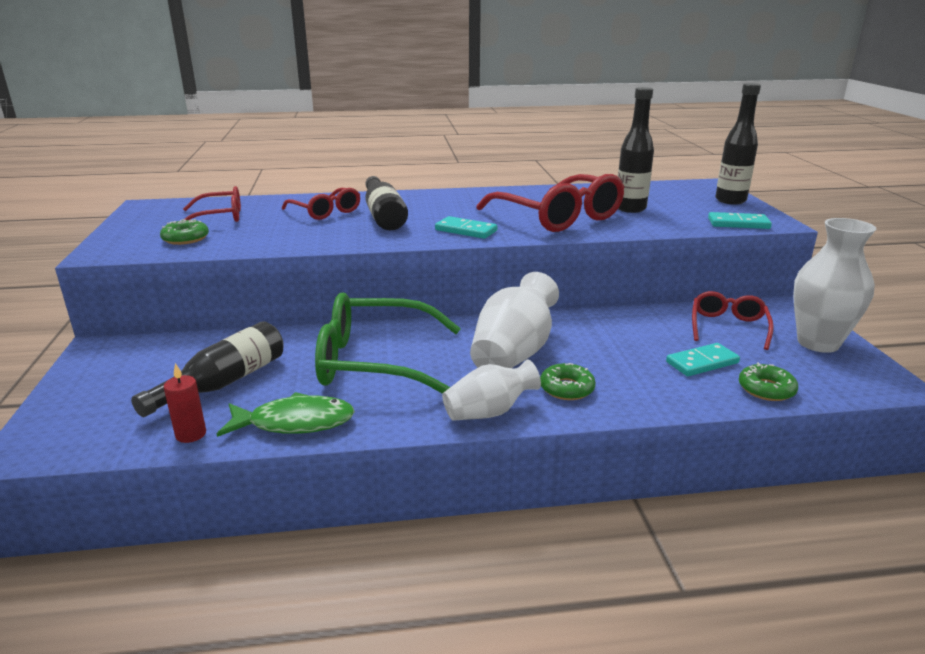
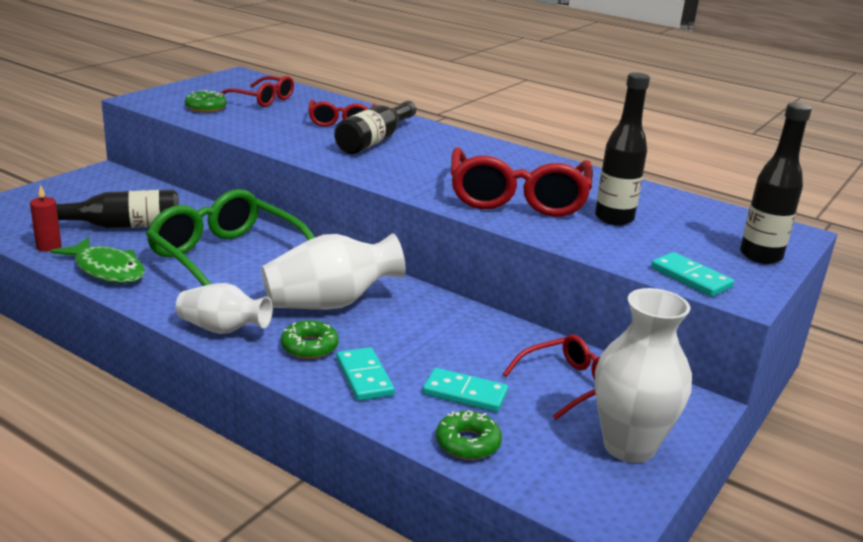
camera: 40 degrees right, 0 degrees up
(466, 230) = (404, 177): turquoise domino -> turquoise domino (364, 377)

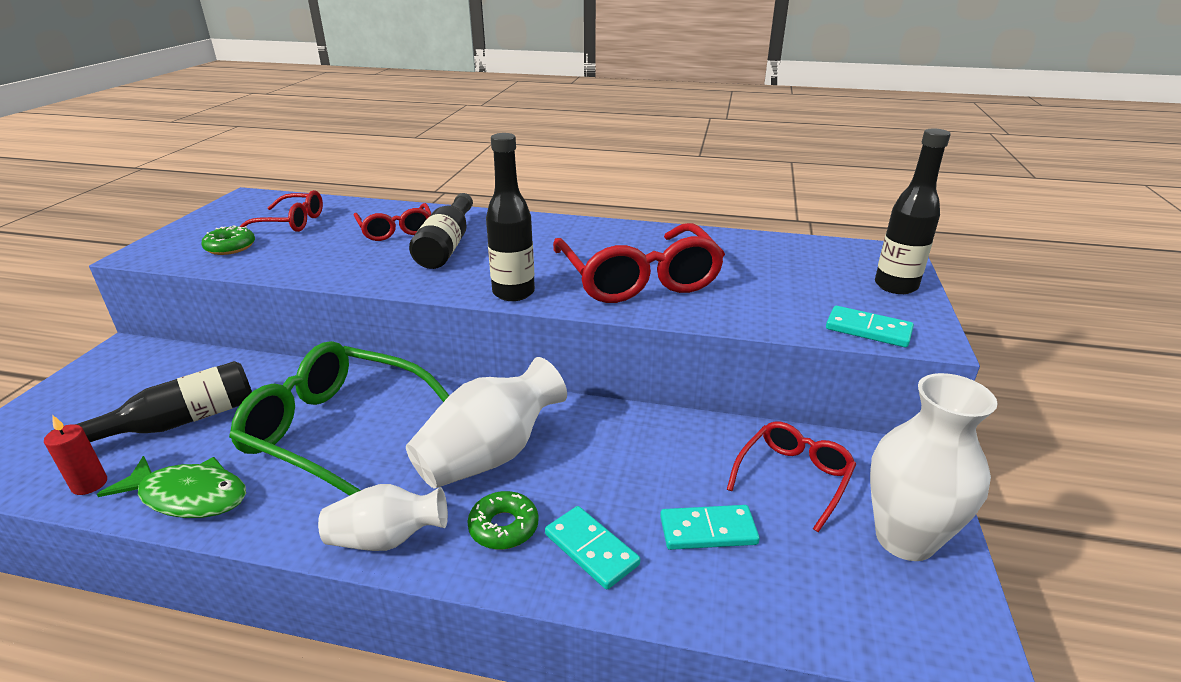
camera: 20 degrees left, 5 degrees up
(468, 443) = (760, 603): green donut -> none
(614, 218) = (742, 279): black bottle -> black bottle (513, 293)

